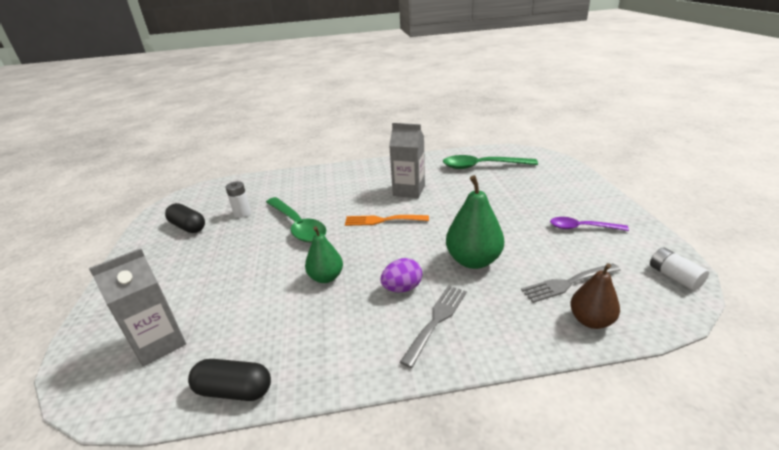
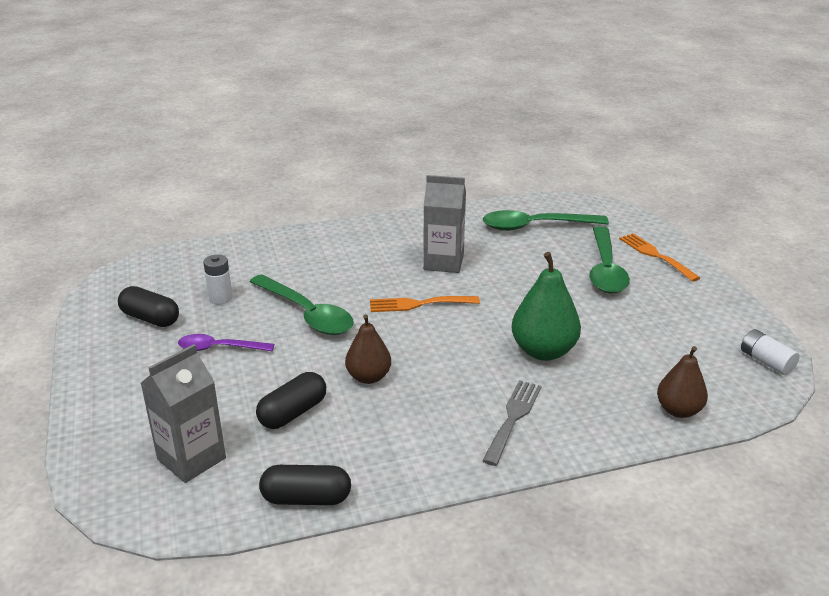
camera: 10 degrees left, 0 degrees up
(256, 306) = (293, 413): none -> black capsule
(326, 277) = (368, 377): green pear -> brown pear
(402, 288) = (465, 386): purple egg -> none
(532, 197) = (605, 269): none -> green spoon
(567, 283) = (653, 373): grey fork -> none
(573, 187) = (655, 255): none -> orange fork
(581, 228) = (666, 308): purple spoon -> purple spoon (219, 348)

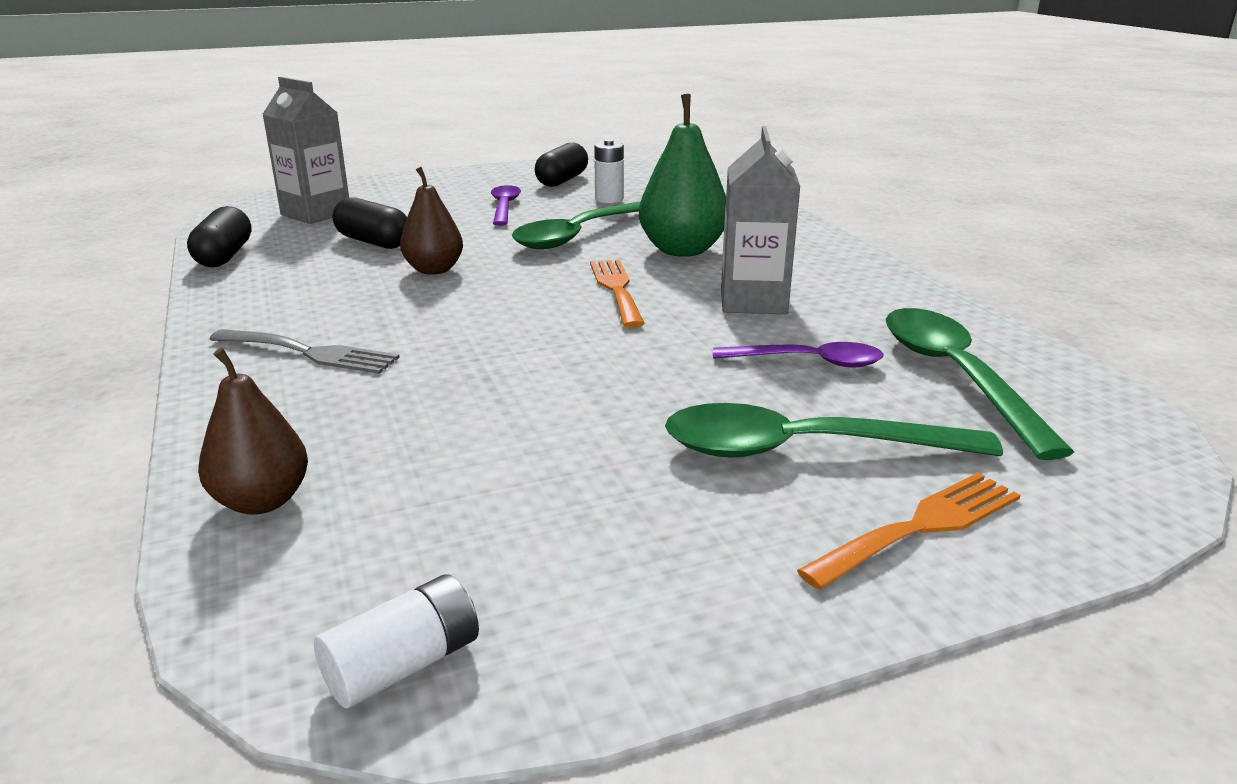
camera: 85 degrees right, 5 degrees down
(522, 257) = (808, 362): none -> purple spoon
(543, 351) = (482, 377): green pear -> green pear (682, 250)

